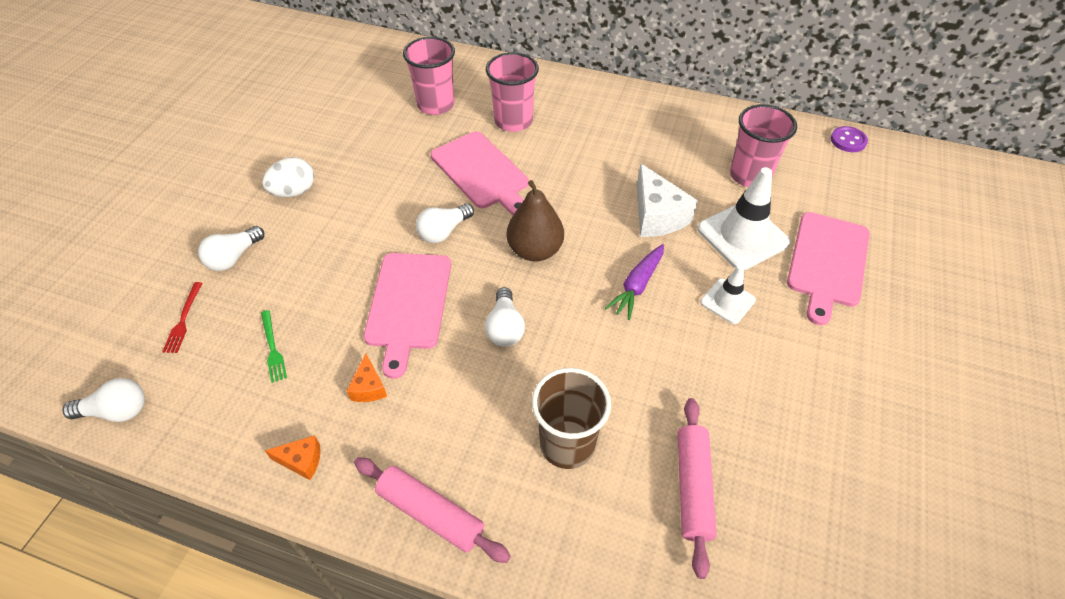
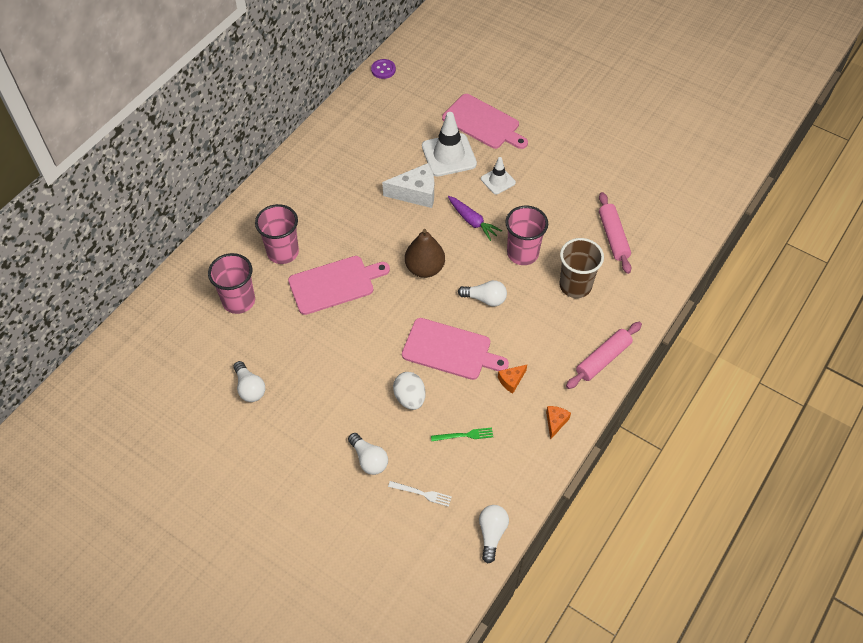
camera: 75 degrees left, 5 degrees up
(183, 320) = (422, 493): red fork -> white fork
(294, 192) = (309, 414): white egg -> white egg (410, 398)
(369, 387) = (511, 380): orange cheese -> orange cheese turned 135 degrees clockwise
(444, 231) = (388, 318): white light bulb -> white light bulb (250, 388)
(692, 487) = (613, 237): pink rolling pin -> pink rolling pin turned 60 degrees clockwise
(749, 175) = (396, 132): pink cup -> pink cup (522, 253)

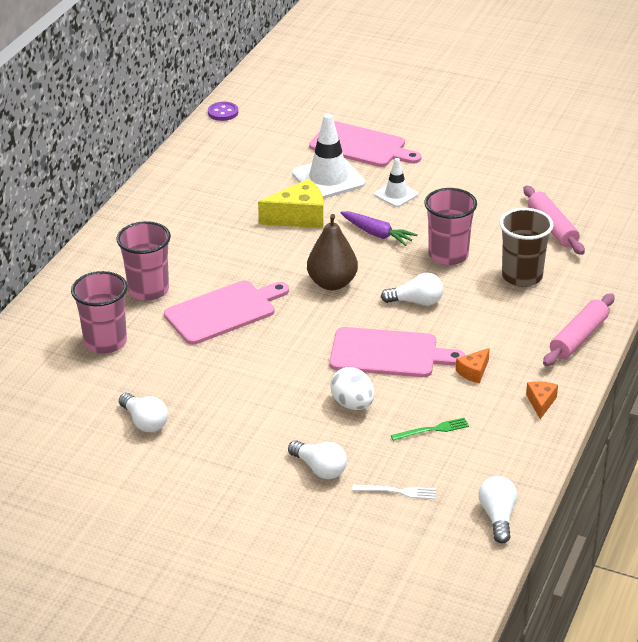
camera: 10 degrees left, 20 degrees down
(416, 193) = (299, 217): white cheese -> yellow cheese

